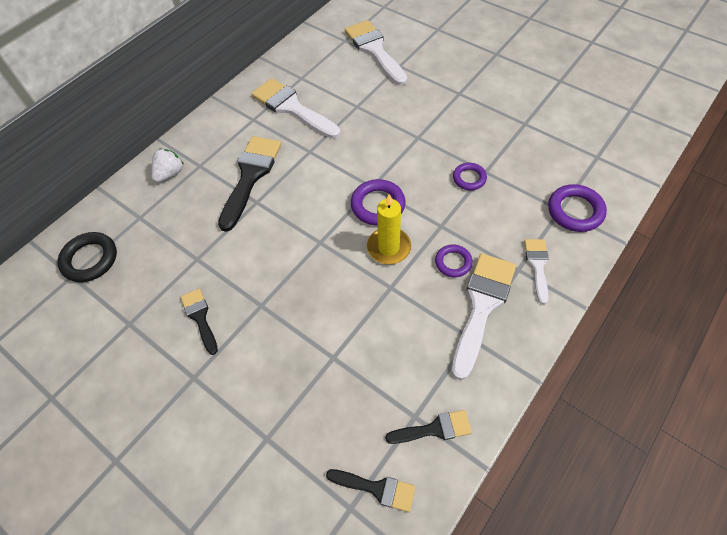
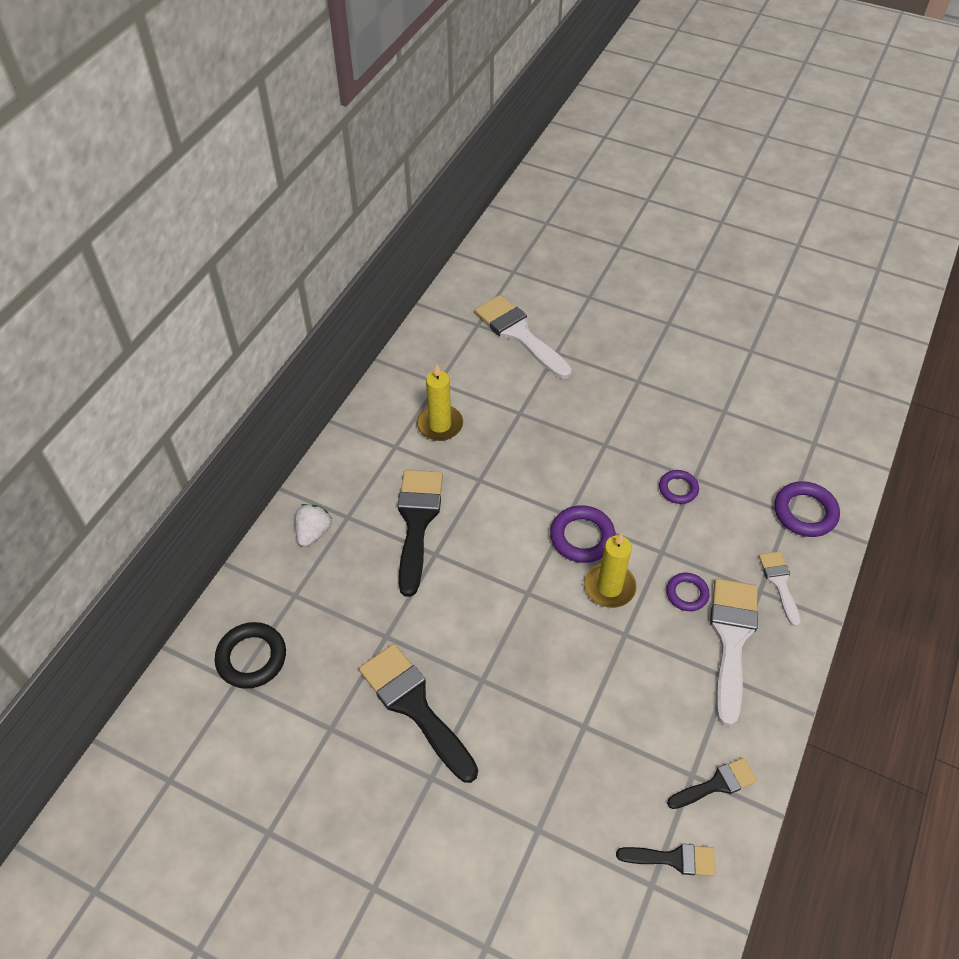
camera: 15 degrees left, 5 degrees down
(200, 317) = (415, 706): black brush -> black brush, size x1.82
(292, 108) = (440, 425): white brush -> yellow candle

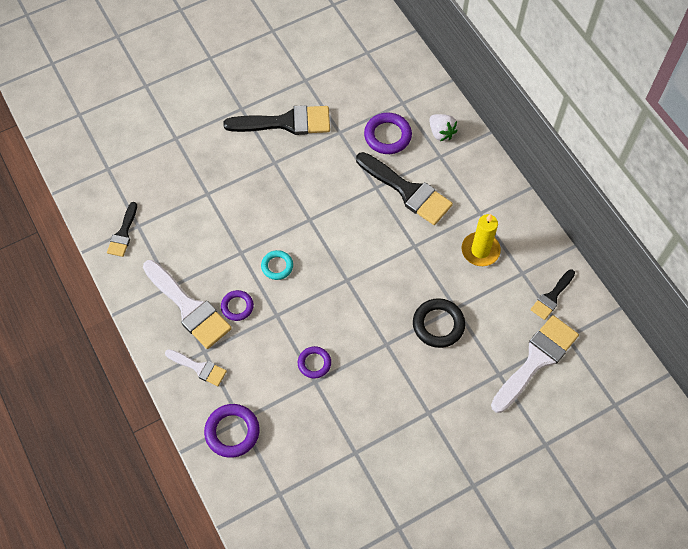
camera: 125 degrees right, 10 degrees up
(251, 658) = (376, 65): black ring -> black ring (438, 325)
(519, 334) = (536, 360): white brush -> white brush turned 45 degrees counterclockwise
(582, 537) = (324, 276): purple ring -> purple ring (387, 136)
(609, 587) = (277, 266): yellow candle -> turquoise ring
(673, 859) = (109, 186): black brush -> black brush (552, 297)

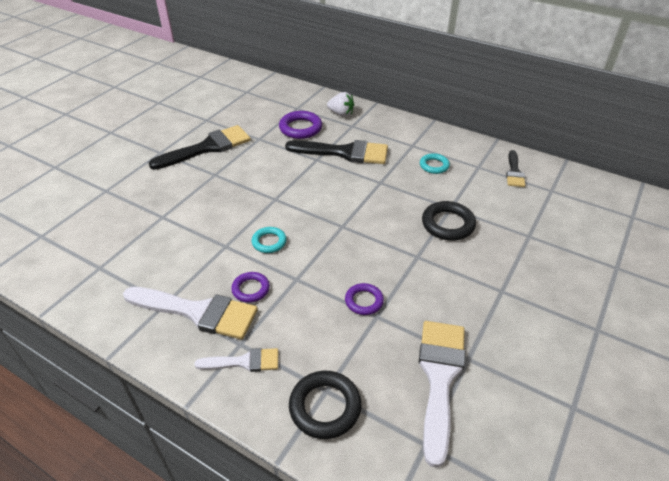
camera: 30 degrees left, 20 degrees down
(123, 233) = (85, 280): black brush -> none
(232, 432) = (325, 407): purple ring -> black ring
(480, 250) = (434, 166): yellow candle -> turquoise ring
(536, 360) = (546, 214): white brush -> white brush (439, 378)

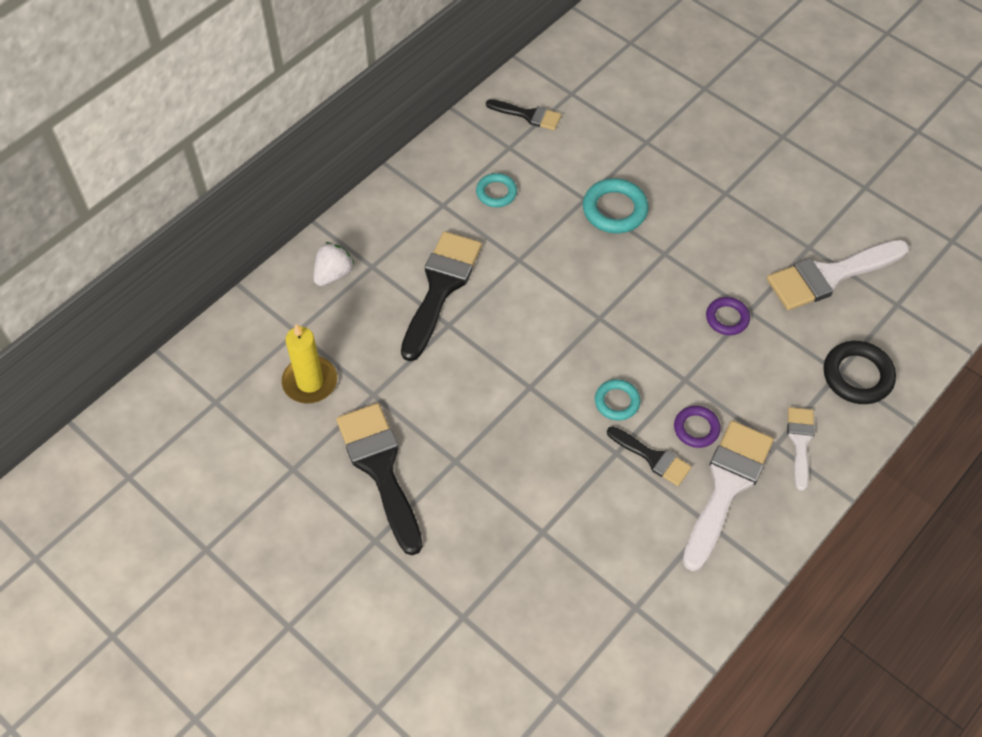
camera: 80 degrees left, 15 degrees up
(222, 266) = (652, 458): none -> black brush
(264, 117) = (310, 382): none -> yellow candle
(300, 128) = (359, 334): purple ring -> none
(439, 378) = (830, 275): white brush -> white brush turned 45 degrees counterclockwise
(448, 224) = (614, 210): black ring -> turquoise ring

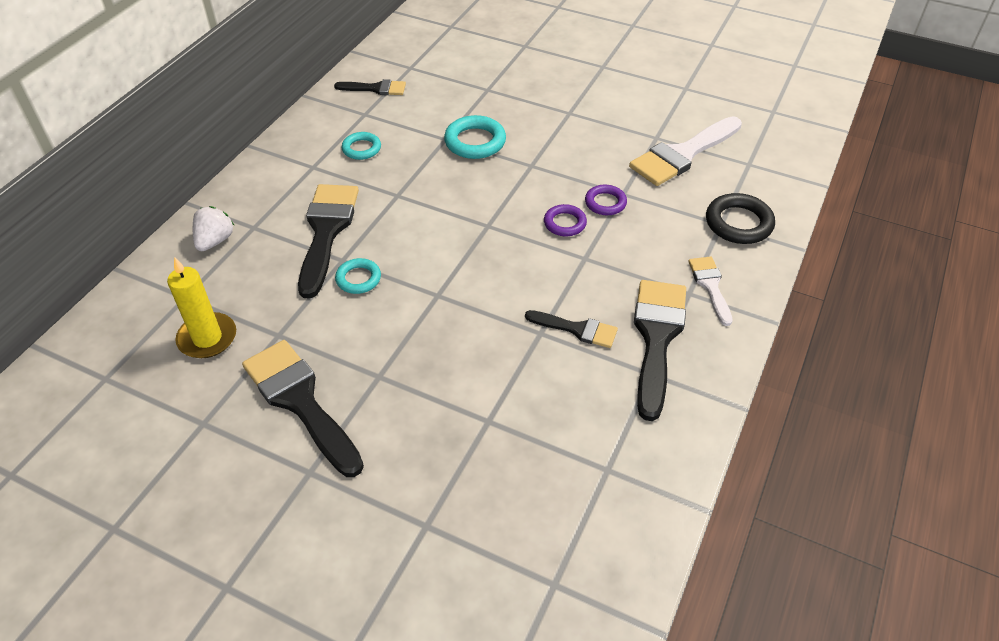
camera: 15 degrees left, 10 degrees down
(617, 402) = (526, 290): turquoise ring -> turquoise ring (358, 279)
(696, 428) = (610, 296): purple ring -> purple ring (565, 223)
(726, 487) = (657, 338): white brush -> black brush

